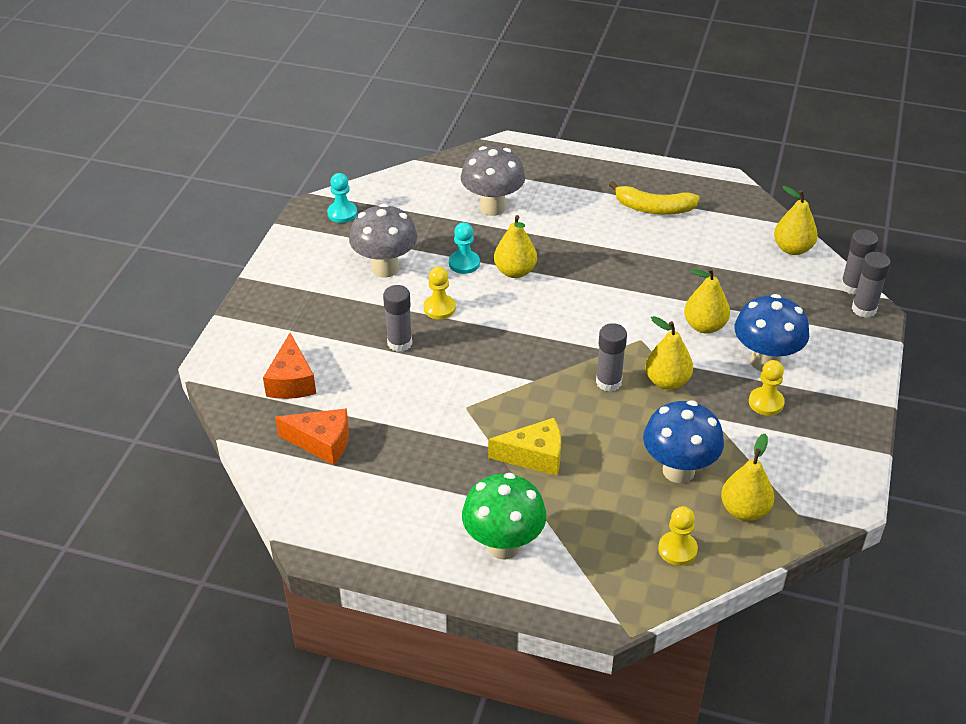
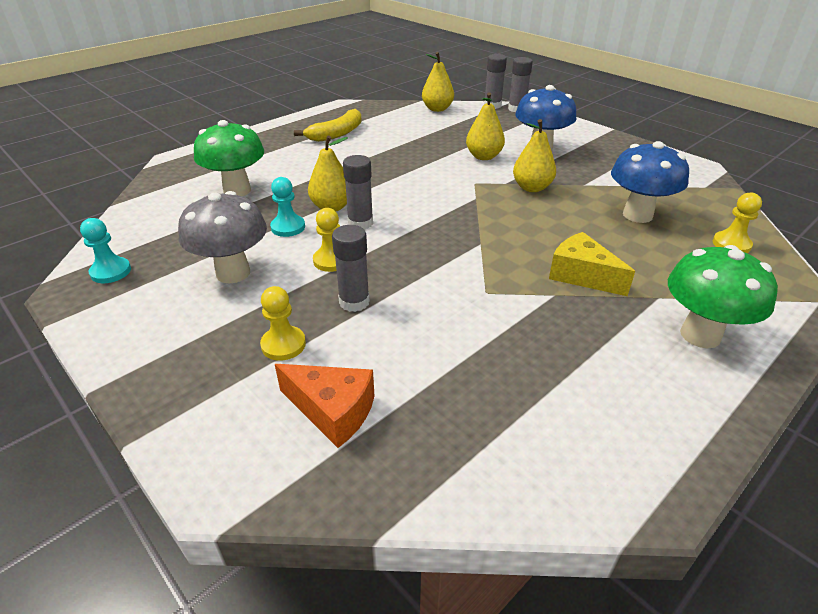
camera: 60 degrees left, 5 degrees down
(322, 442) = (465, 421): orange cheese -> none
(492, 207) = (237, 190): grey mushroom -> green mushroom
(534, 456) = (581, 275): yellow cheese -> yellow cheese turned 75 degrees counterclockwise
(608, 382) = (512, 210): grey glue stick -> grey glue stick (360, 223)
(744, 510) = (694, 204): yellow pear -> none
(766, 402) = (582, 162): yellow pawn -> yellow pawn (283, 345)

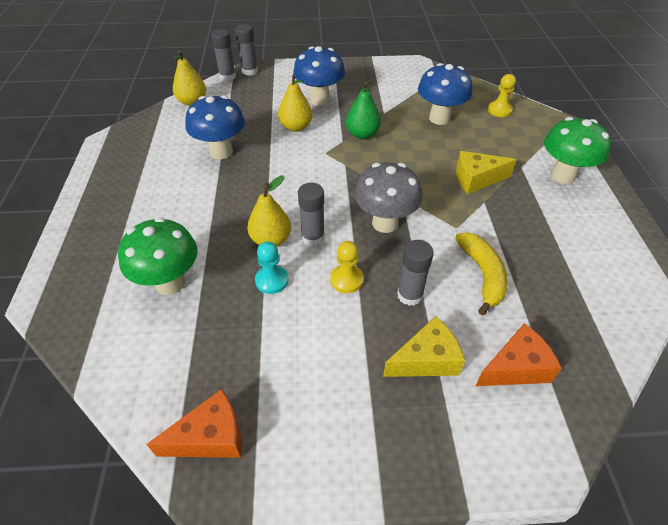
camera: 50 degrees left, 10 degrees up
(111, 272) = (210, 437): turquoise pawn -> orange cheese
(233, 273) = (304, 347): grey mushroom -> grey mushroom (385, 223)
(283, 345) = (426, 359): yellow pawn -> yellow cheese
(336, 134) = (152, 173): yellow banana -> yellow banana (482, 275)
(400, 144) = (221, 152): none -> blue mushroom
(531, 188) = (362, 134): yellow pear -> green pear

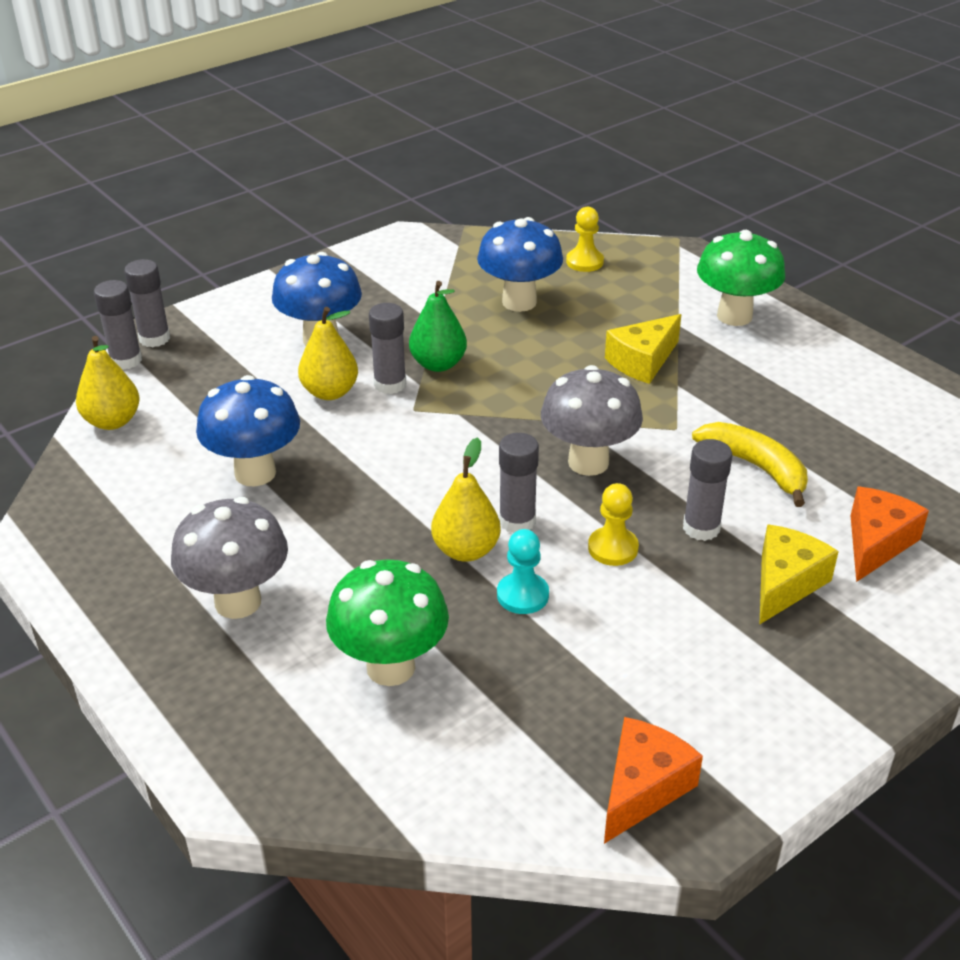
camera: 35 degrees left, 10 degrees down
(146, 211) = (238, 602): none -> grey mushroom
(328, 135) = (390, 384): none -> grey glue stick

